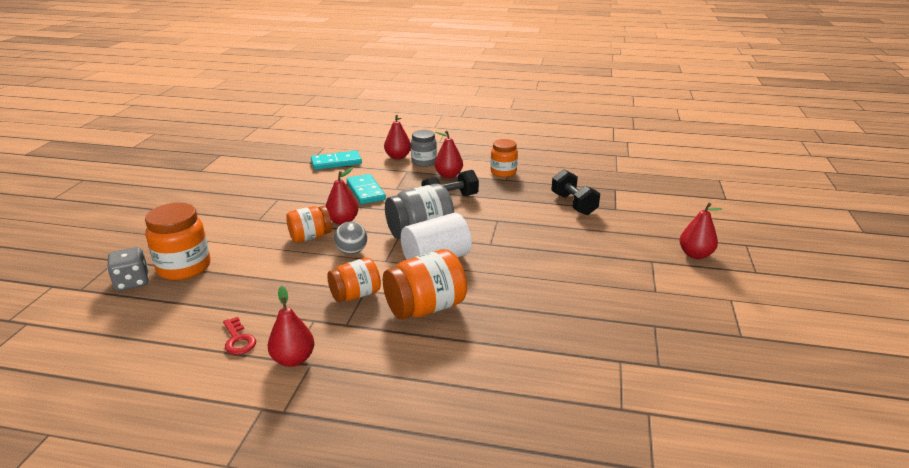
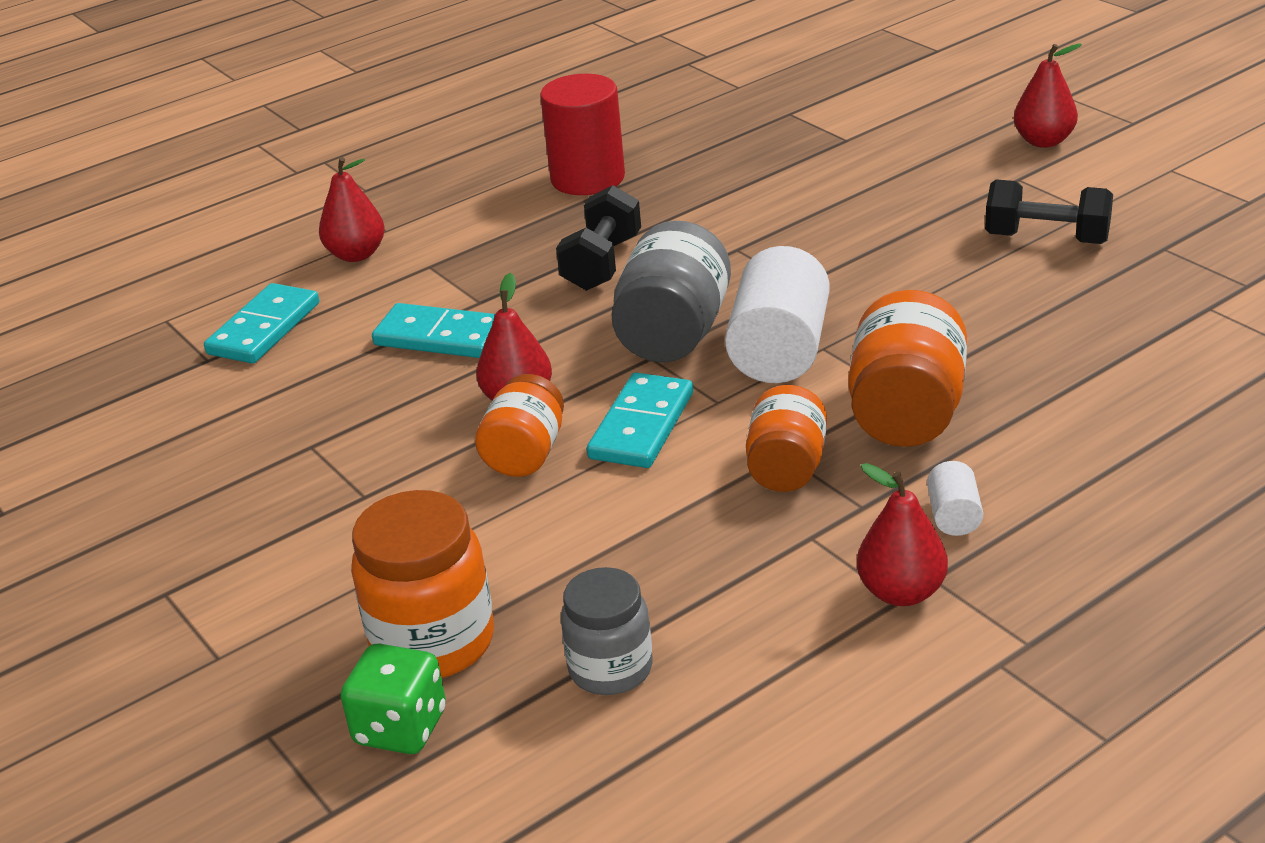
camera: 45 degrees left, 5 degrees up
(132, 282) = (400, 728): grey dice -> green dice
(238, 340) = (776, 637): red key -> none
(352, 252) = (641, 426): grey ball -> turquoise domino
(361, 351) = (953, 516): none -> white cylinder
(424, 162) = (423, 236): grey jar -> grey jar (610, 669)
(448, 175) = (515, 232): red pear -> none
(503, 172) = (587, 178): orange jar -> red cylinder
(573, 204) = (784, 165): black dumbbell -> black dumbbell (1046, 239)

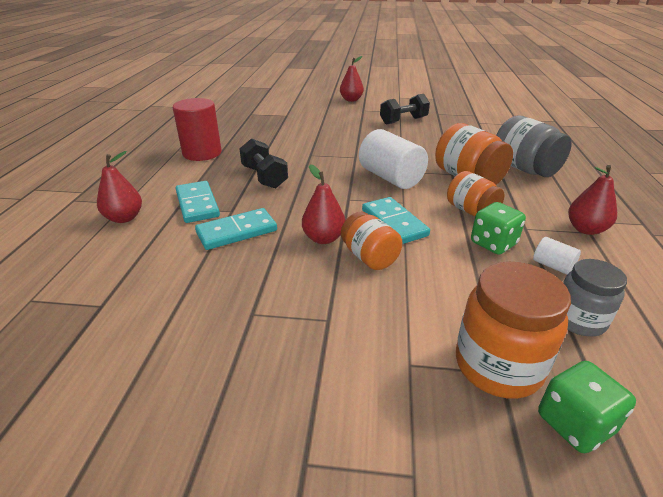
camera: 50 degrees left, 0 degrees up
(264, 329) = (119, 272): turquoise domino -> turquoise domino (197, 204)
(674, 334) = (342, 188): grey jar -> grey jar (524, 169)
(713, 528) = (493, 243): none -> green dice
(953, 516) = (545, 199): white cylinder -> white cylinder (552, 266)

